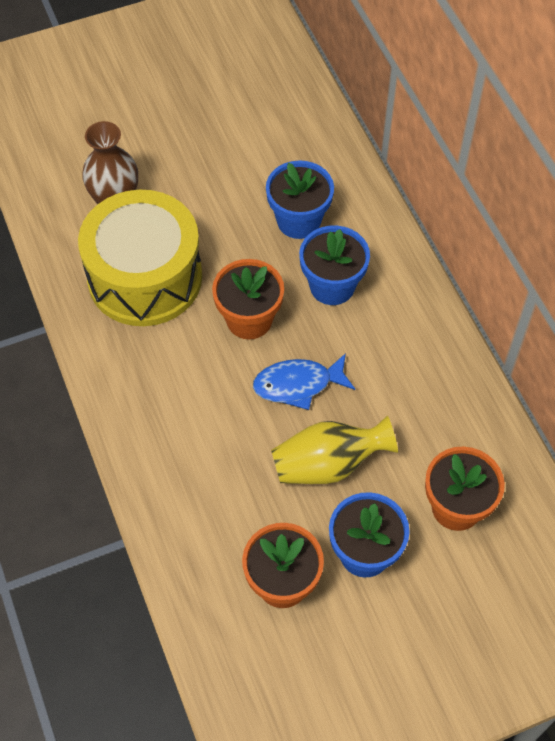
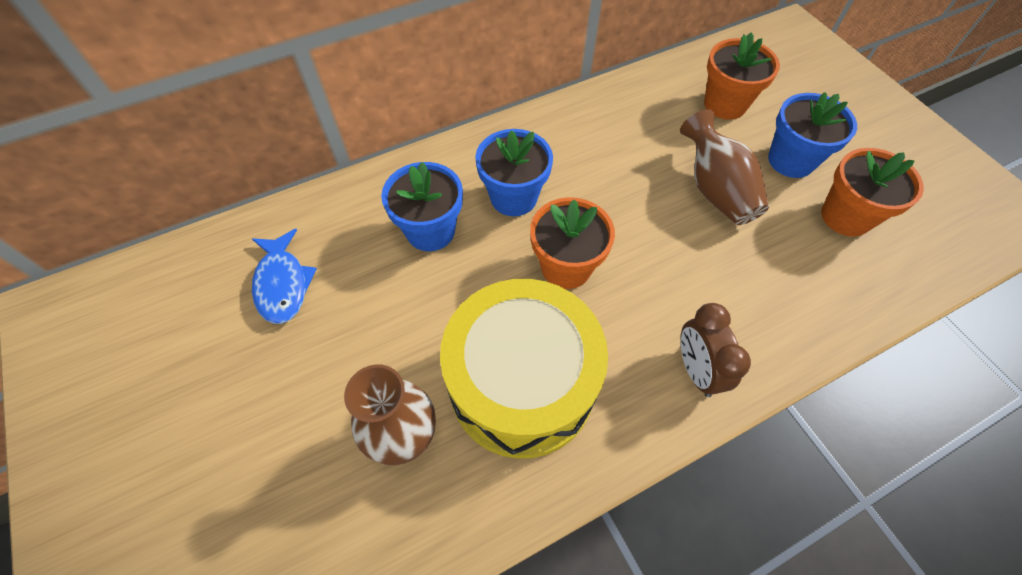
camera: 95 degrees left, 0 degrees up
(136, 401) = (696, 370): none -> brown clock
(298, 384) = (636, 218): blue fish -> blue fish (283, 284)
(328, 464) = (715, 189): yellow vase -> brown vase

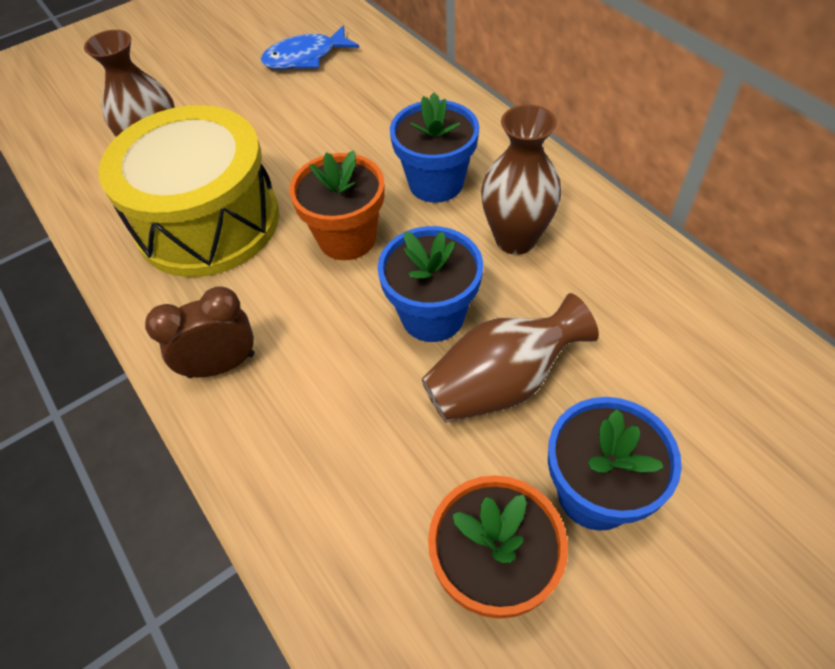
camera: 85 degrees right, 5 degrees down
(430, 231) = (377, 130): blue flower pot -> blue flower pot (432, 315)
(586, 159) = (515, 239): none -> brown vase
(725, 104) = (692, 397): orange flower pot -> none

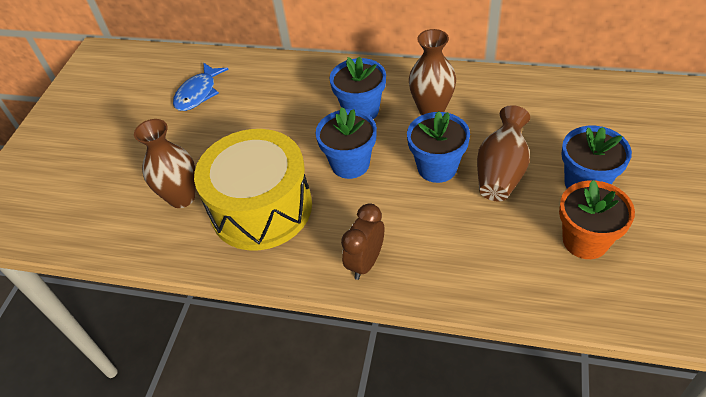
camera: 40 degrees left, 5 degrees down
(347, 238) = (350, 164): orange flower pot -> blue flower pot

